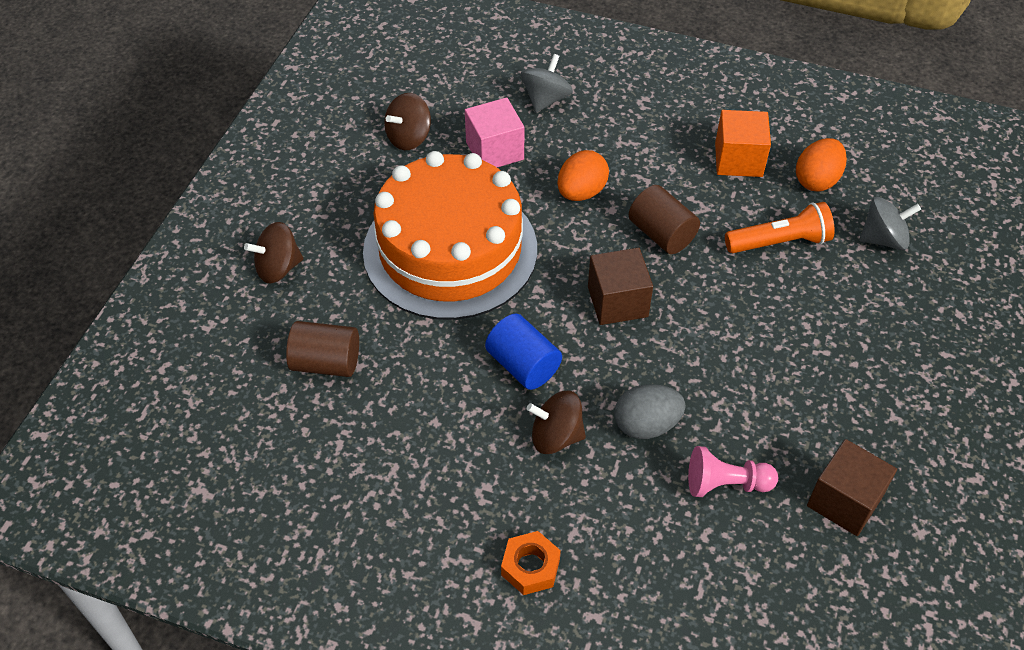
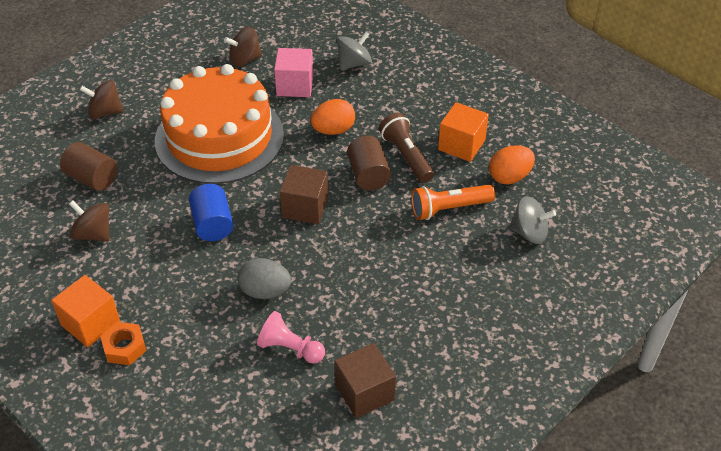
camera: 25 degrees right, 5 degrees down
(465, 554) = (90, 323): none -> orange cube
(556, 436) = (200, 275): brown spinning top -> brown spinning top (93, 234)
(688, 195) = (406, 156): none -> brown flashlight
(779, 242) = (449, 208): orange flashlight -> orange flashlight turned 150 degrees clockwise

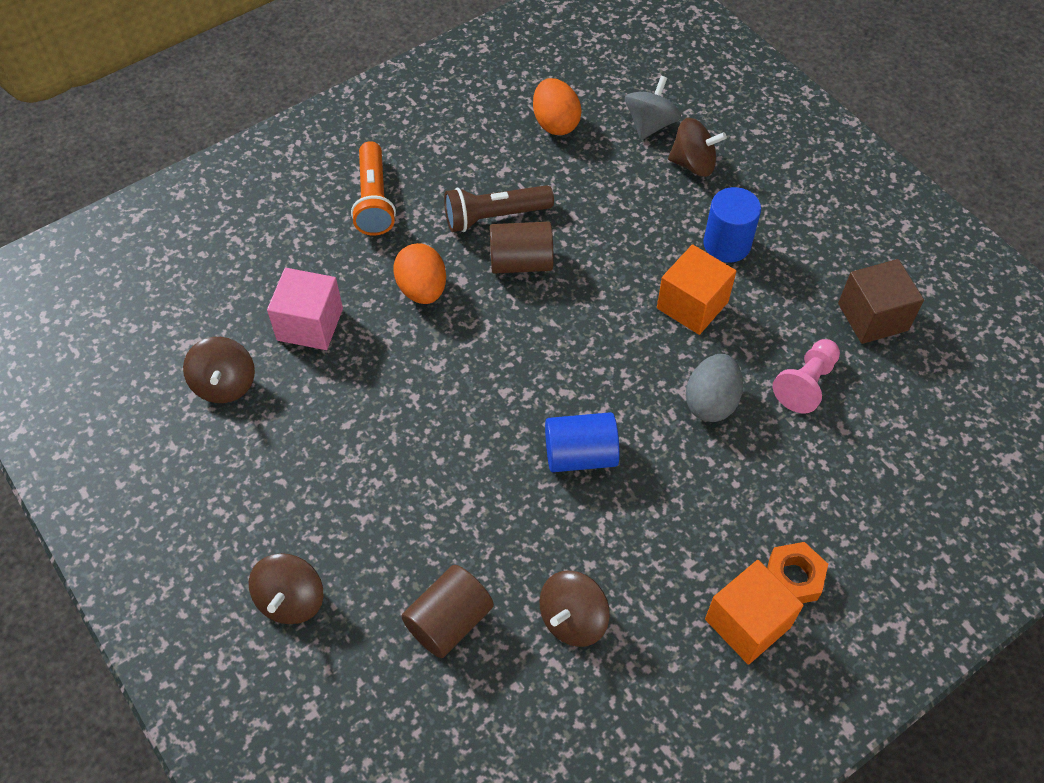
camera: 80 degrees left, 10 degrees up
(219, 137) = (399, 433): orange cake -> none
(305, 207) = (567, 340): brown cube -> none
(354, 63) = (284, 245): grey spinning top -> none
(417, 291) = (727, 244): none -> blue cylinder
(449, 208) = (598, 190): orange flashlight -> orange flashlight (374, 200)
(461, 145) = (487, 157): orange cube -> orange cube (692, 305)
(496, 263) = (693, 164): none -> brown spinning top

